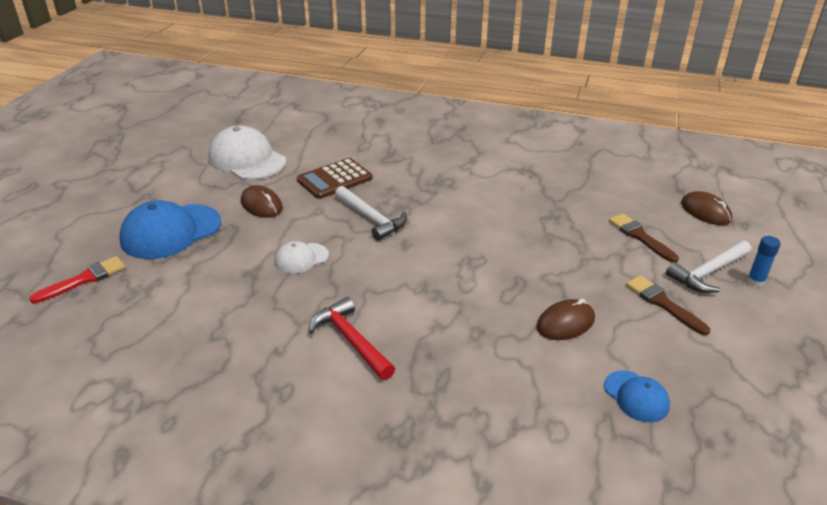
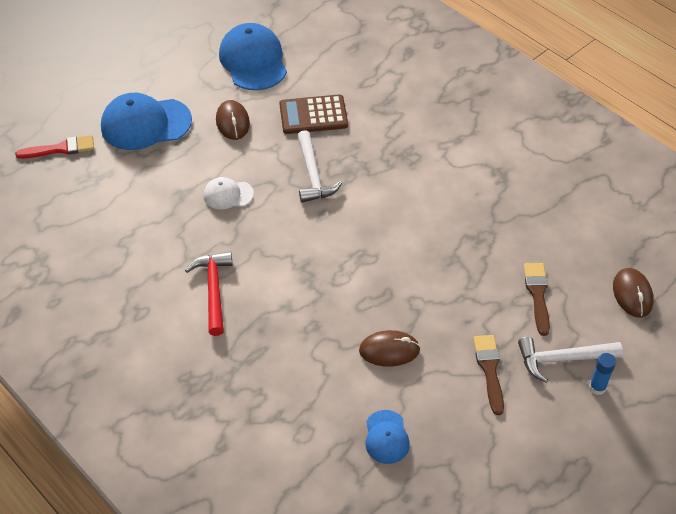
camera: 30 degrees right, 15 degrees up
(247, 159) = (253, 61): white cap -> blue cap

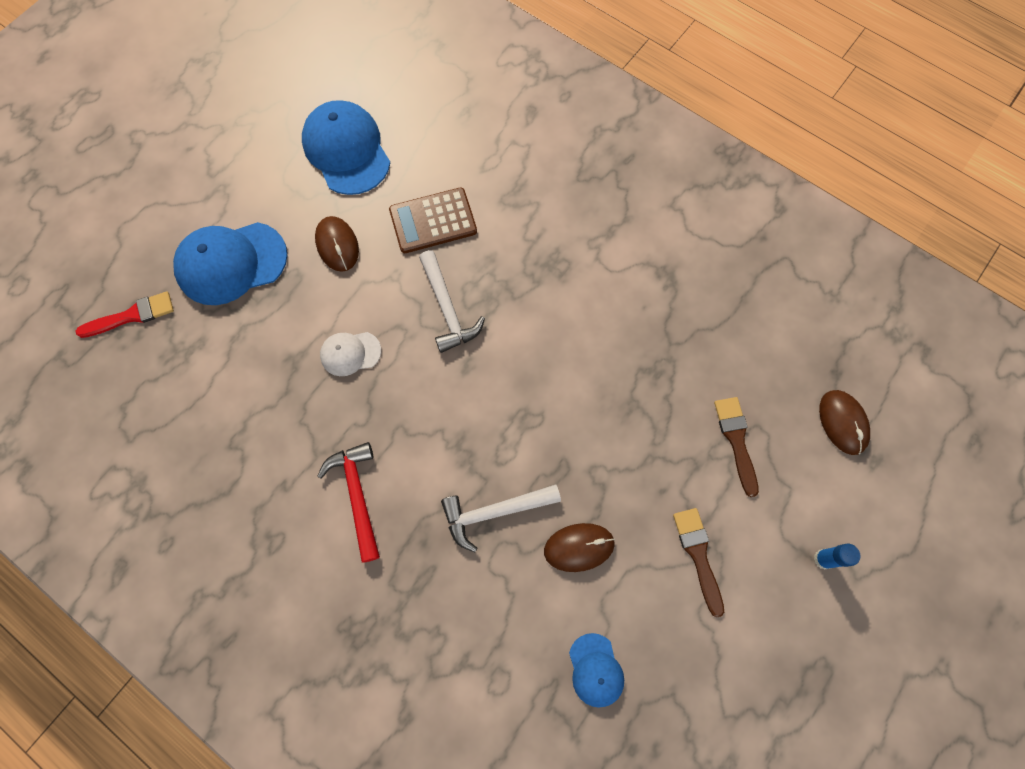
camera: 10 degrees left, 20 degrees up
(562, 359) = (778, 526): white hammer -> white hammer (494, 512)

